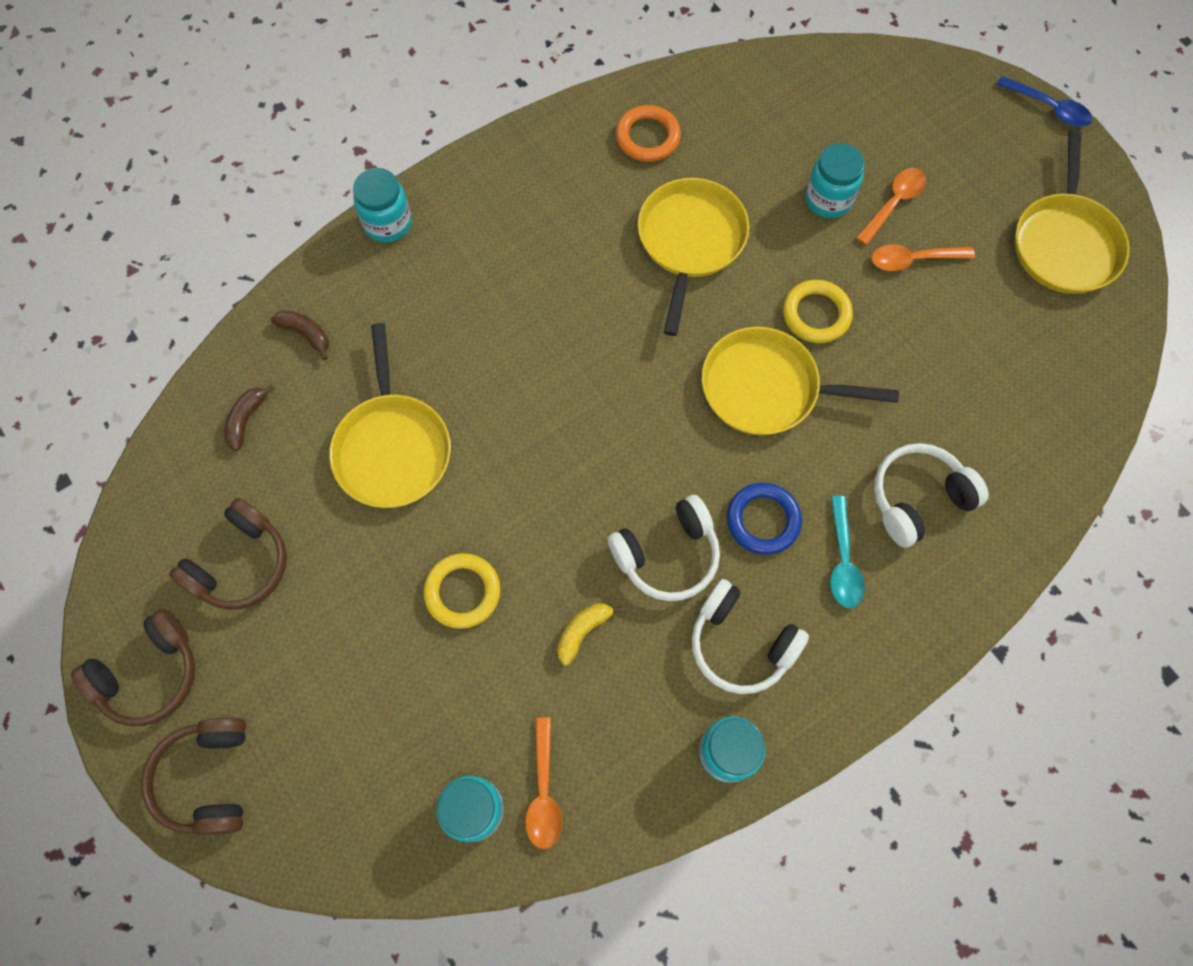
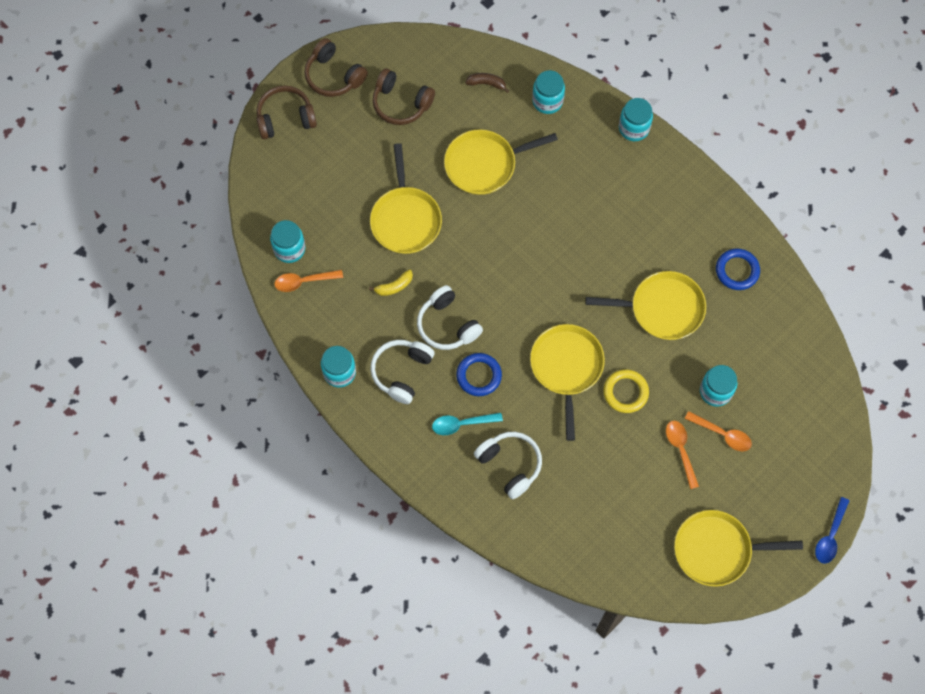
camera: 80 degrees right, 0 degrees up
(306, 334) = (547, 101): brown banana -> turquoise jar
(463, 592) = (405, 219): yellow ring -> yellow pan
(583, 631) = (394, 286): yellow banana -> yellow banana turned 120 degrees clockwise
(647, 137) = (737, 271): orange ring -> blue ring

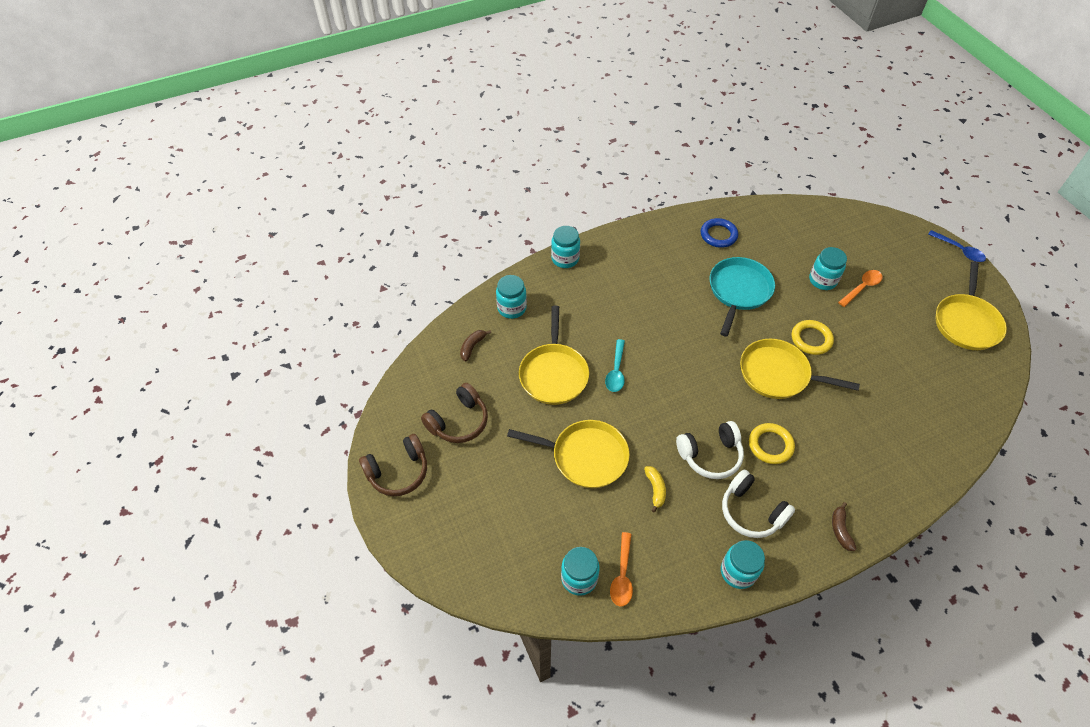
camera: 70 degrees left, 15 degrees down
(285, 118) = (423, 534): brown headphones -> none
(411, 451) = (840, 530): none -> brown banana
(461, 424) = (818, 475): turquoise spoon -> turquoise spoon (616, 371)
(479, 376) = (770, 445): blue ring -> yellow ring
(510, 465) = (868, 448): white headphones -> none
(662, 308) = (739, 291): yellow pan -> turquoise pan
(680, 450) = (872, 318): orange spoon -> none

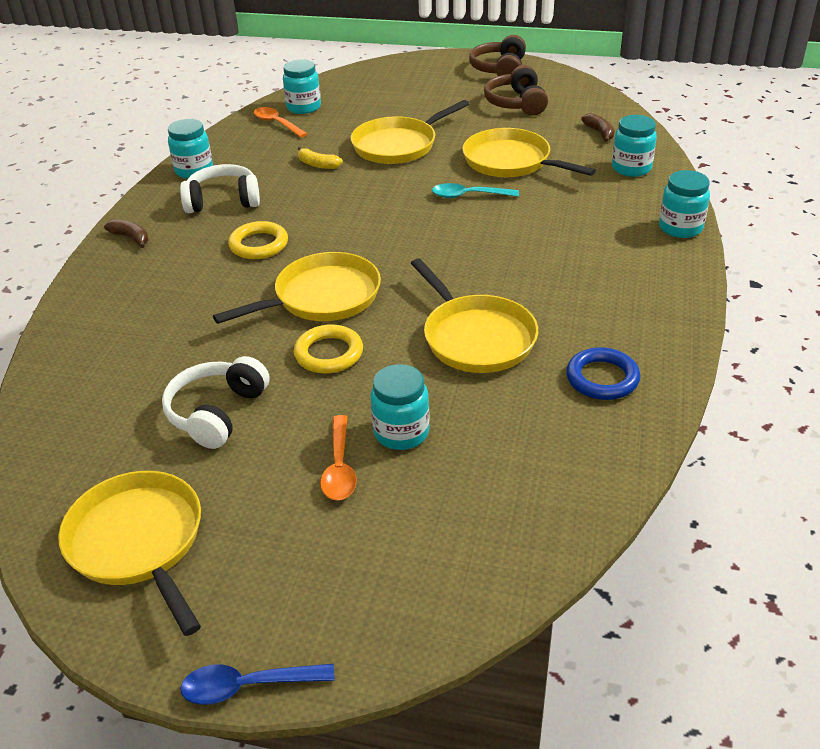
camera: 130 degrees right, 15 degrees down
(616, 371) = (468, 196): turquoise spoon -> turquoise spoon turned 45 degrees counterclockwise
(710, 455) = (303, 206): white headphones -> white headphones (217, 413)
(739, 291) = (476, 337): turquoise pan -> yellow pan

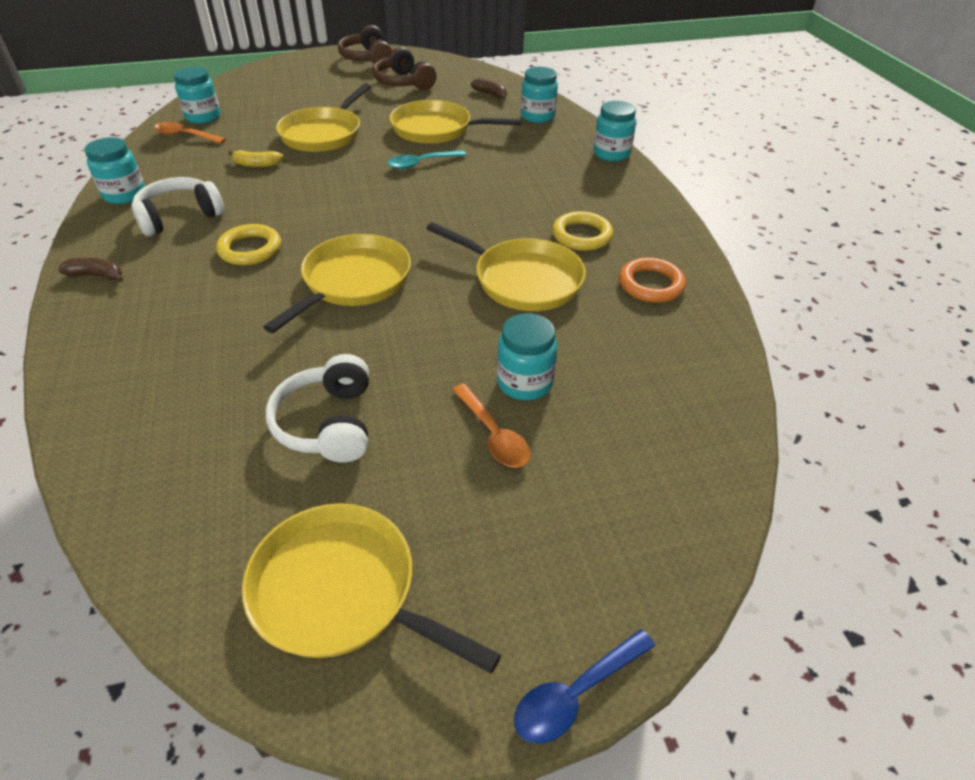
camera: 30 degrees left, 5 degrees up
(329, 353) = (400, 331): yellow ring -> yellow ring (582, 235)
(602, 378) = (651, 284): blue ring -> orange ring

